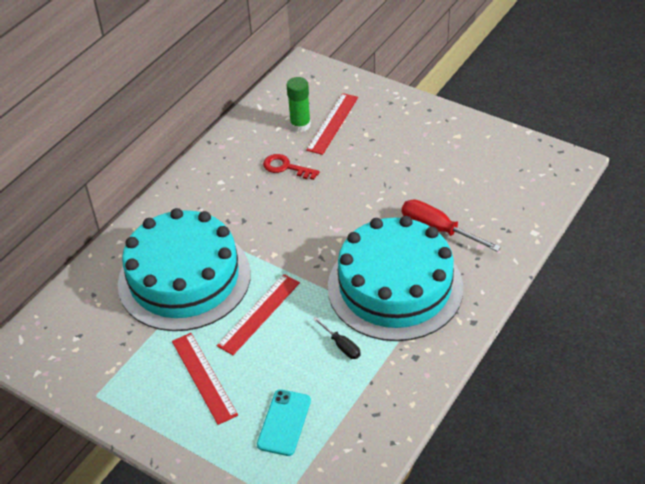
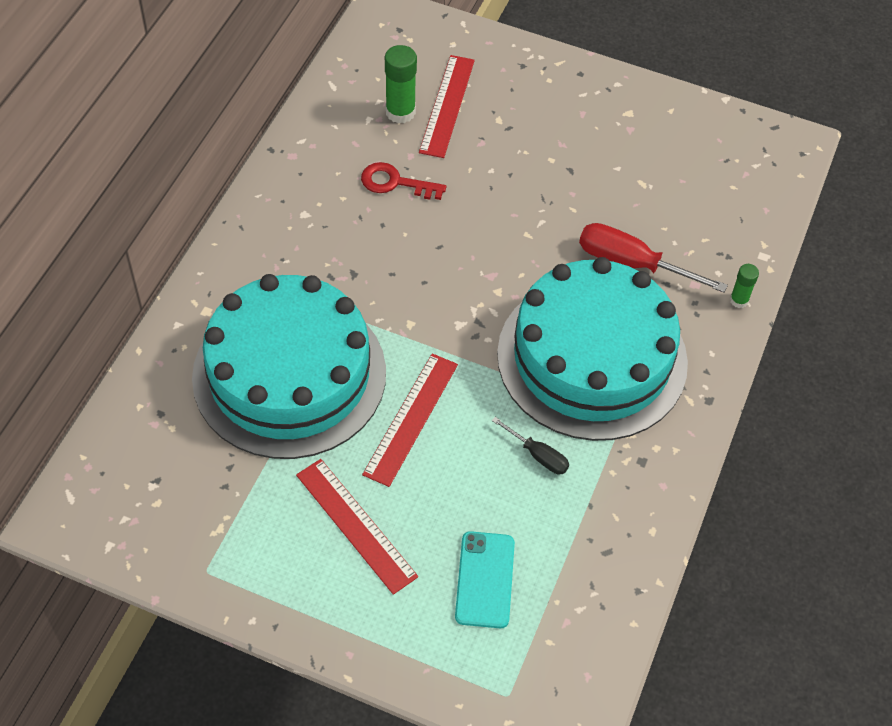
camera: 15 degrees left, 10 degrees up
(510, 259) = (739, 300): none -> green glue stick

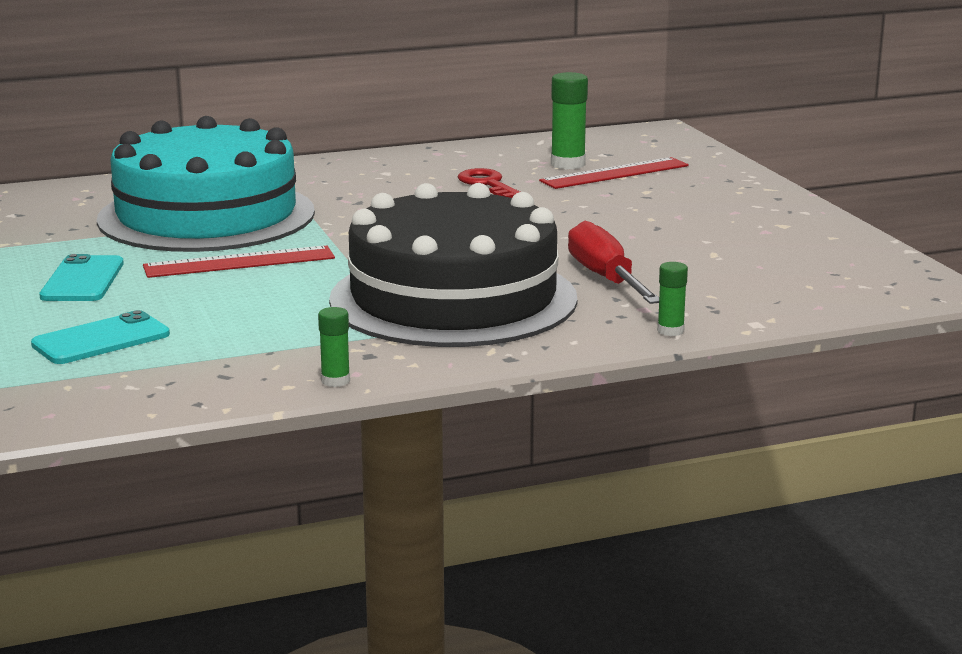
camera: 50 degrees right, 35 degrees down
(356, 525) = (83, 280): red ruler -> turquoise phone
(538, 455) = (290, 315): black screwdriver -> none
(592, 358) = (453, 299): turquoise cake -> black cake
(667, 503) = (335, 381): none -> green glue stick

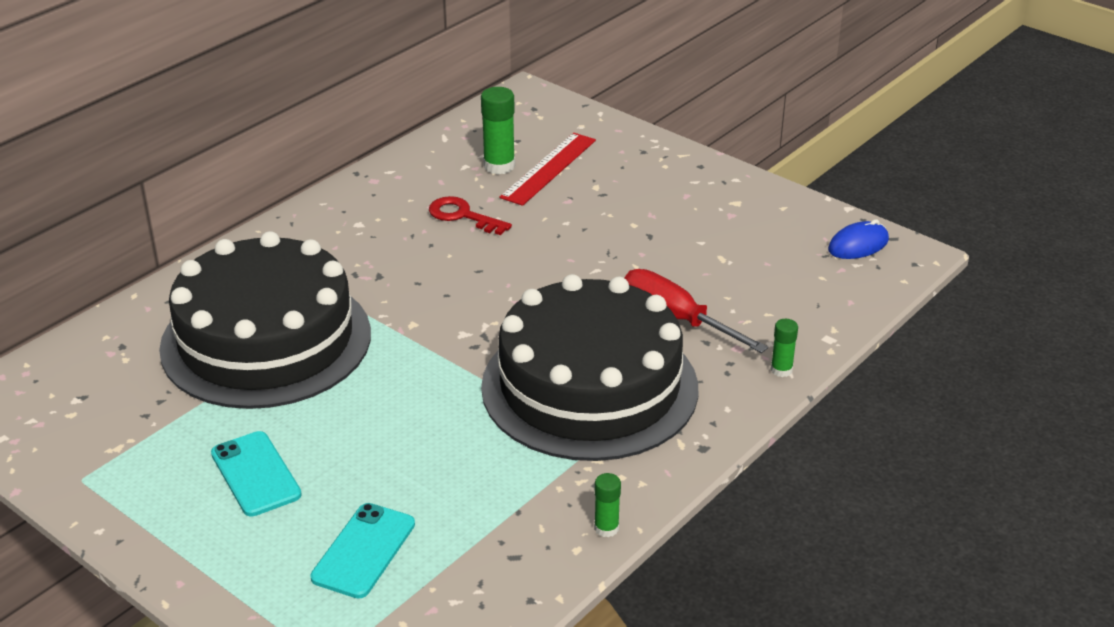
camera: 30 degrees left, 15 degrees up
(206, 216) = (266, 340): turquoise cake -> black cake
(239, 262) = (367, 399): red ruler -> none
(884, 274) = (858, 245): none -> blue mouse

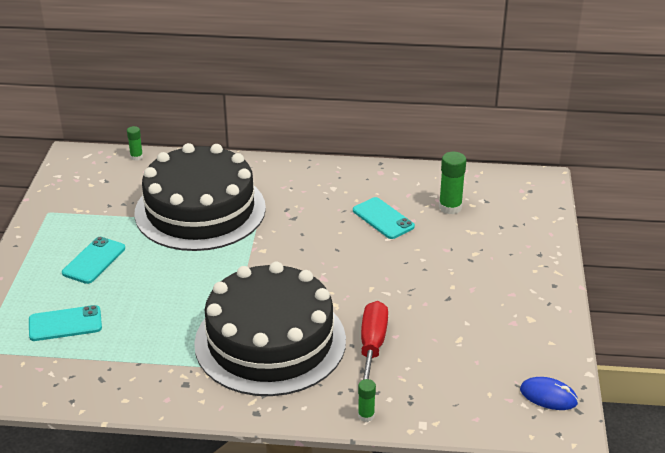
camera: 55 degrees right, 0 degrees up
(462, 216) = (383, 218): red key -> turquoise phone
(549, 168) = (471, 226): red ruler -> none
(606, 528) = (151, 404): green glue stick -> green glue stick (136, 157)

